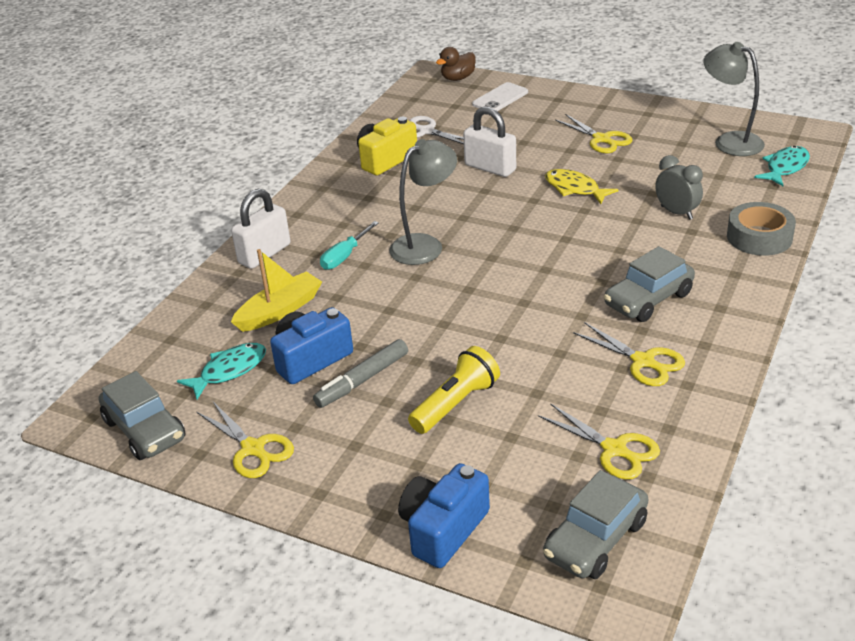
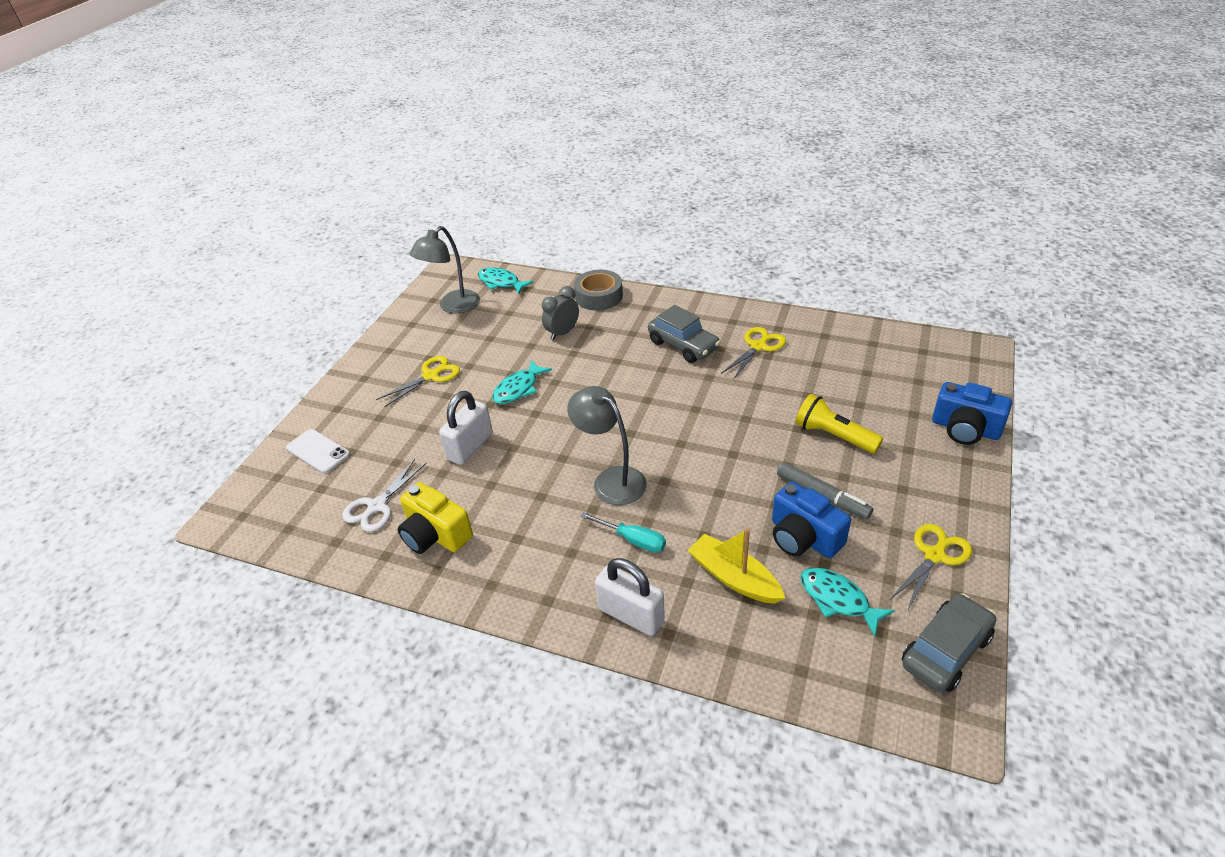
camera: 95 degrees left, 5 degrees up
(458, 78) = (249, 492): brown duck -> none
(574, 189) = (518, 389): yellow fish -> turquoise fish
(595, 539) = (938, 362): grey car -> none
(614, 450) = (854, 357): yellow scissors -> none

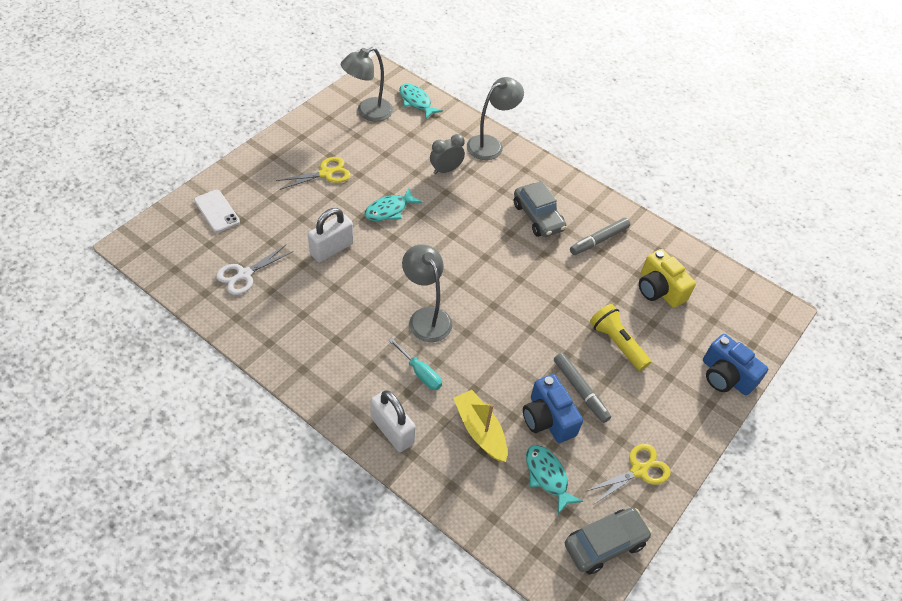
camera: 10 degrees right, 10 degrees up
(435, 534) = (278, 314): yellow camera -> yellow camera (659, 289)
(599, 296) = (491, 144): grey tape -> grey lamp
(758, 346) = (599, 240): yellow scissors -> grey marker

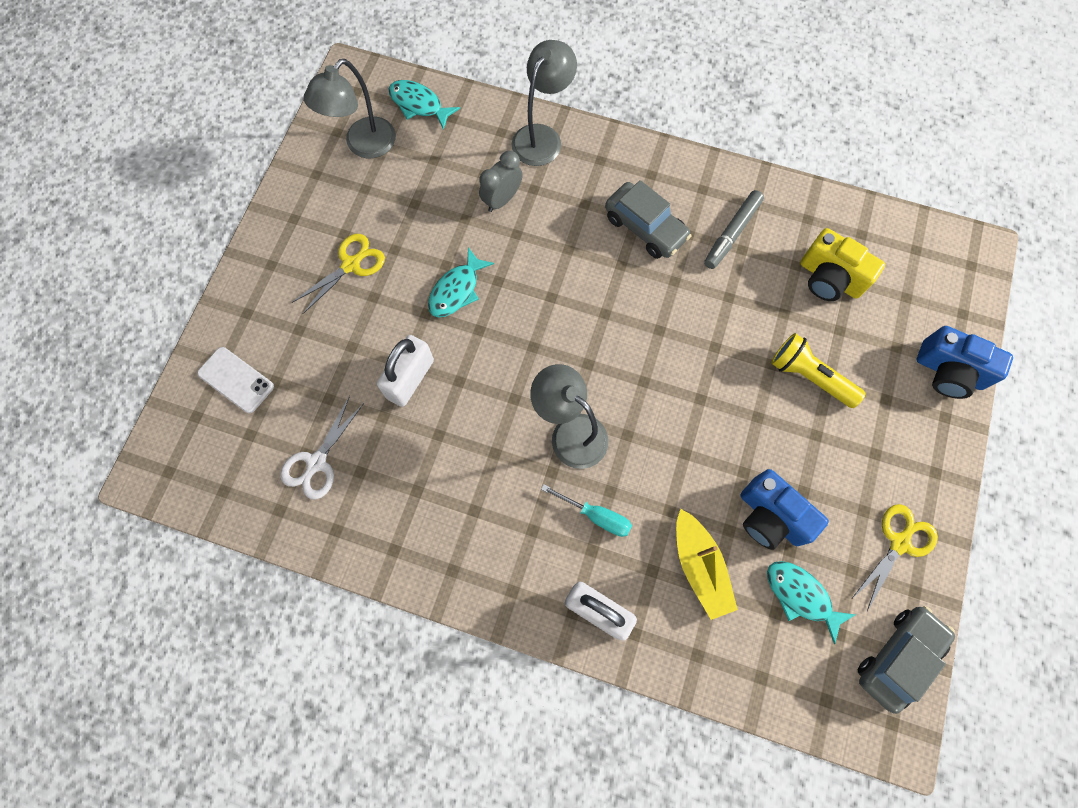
camera: 15 degrees left, 20 degrees up
(480, 430) = (699, 566): yellow boat -> yellow boat turned 150 degrees counterclockwise
(580, 390) = (793, 461): grey marker -> none

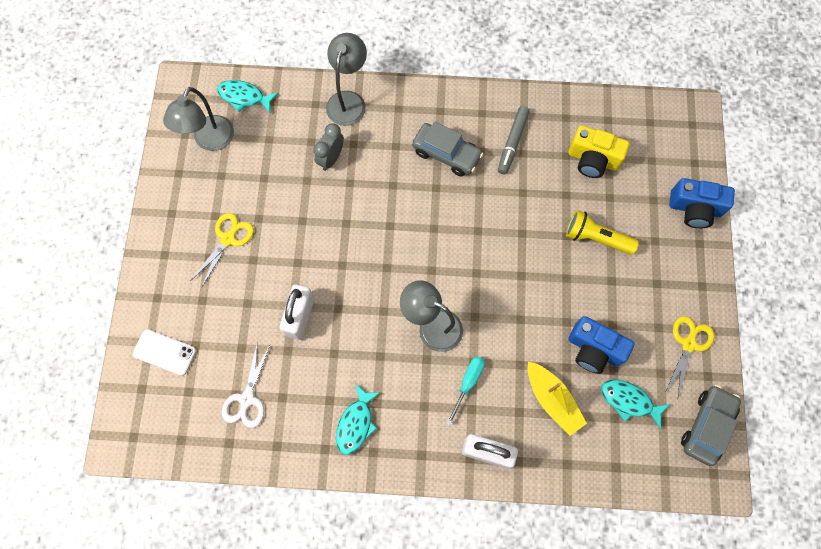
camera: 15 degrees left, 0 degrees up
(456, 290) = (316, 238): turquoise fish -> turquoise fish (356, 423)
(596, 516) = (468, 383): turquoise screwdriver -> turquoise screwdriver turned 75 degrees counterclockwise

